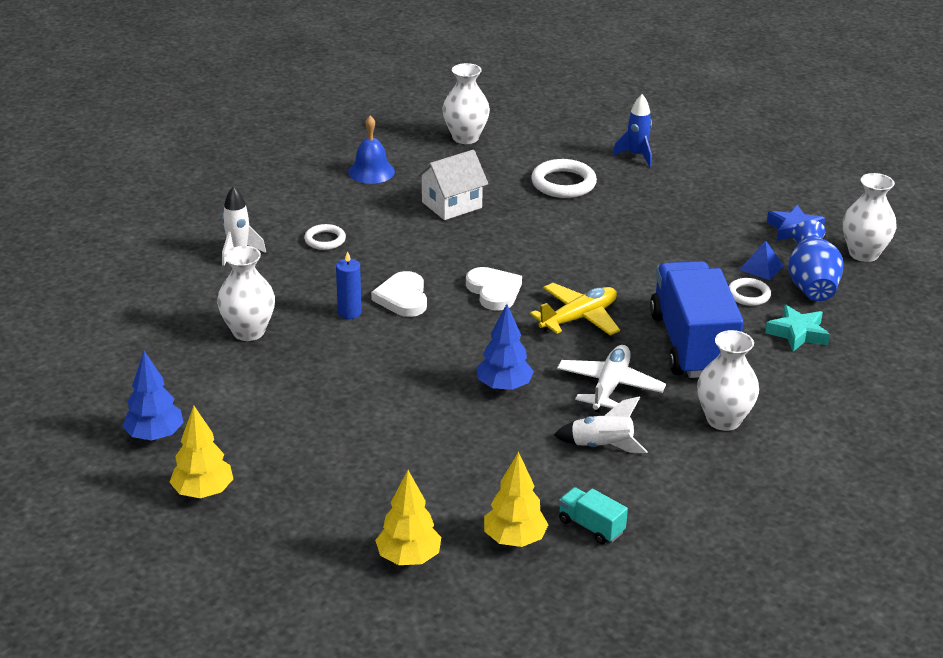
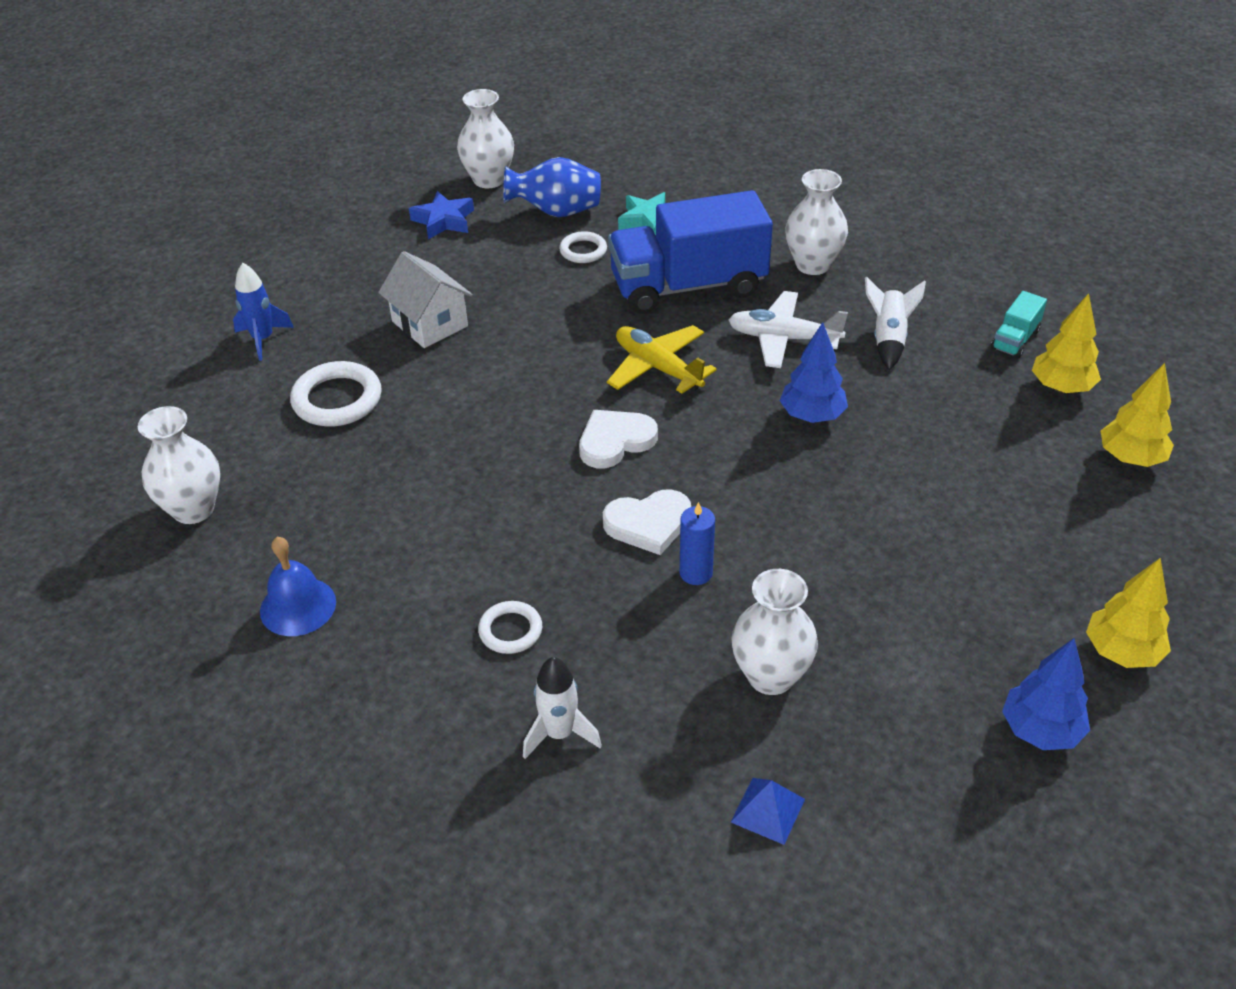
camera: 95 degrees left, 10 degrees up
(451, 205) = (399, 503): white house -> white house (430, 324)
(761, 267) = (526, 242): blue pyramid -> blue pyramid (768, 810)

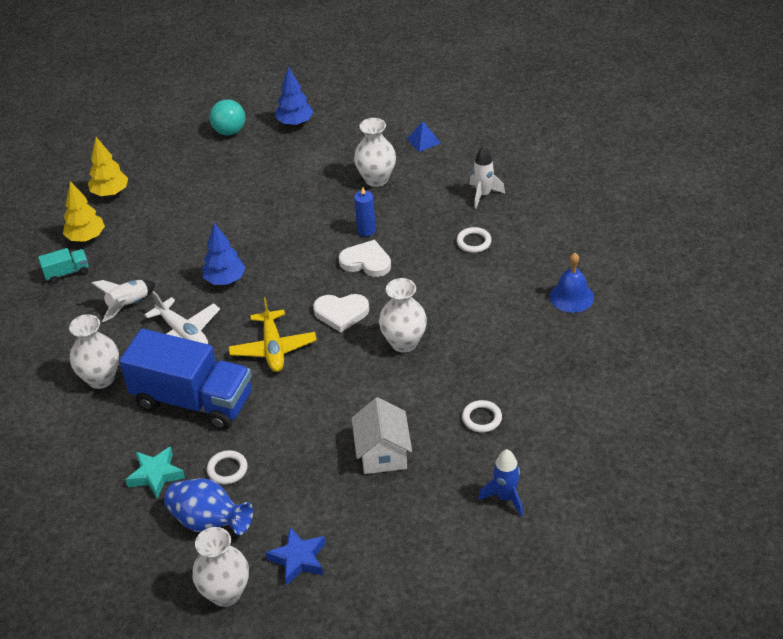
camera: 145 degrees left, 0 degrees up
(193, 509) = (606, 379): white vase -> white vase (404, 343)
(337, 399) = (482, 418): white ring -> white ring, size x0.60
(1122, 652) = (229, 131): yellow tree -> turquoise ball

